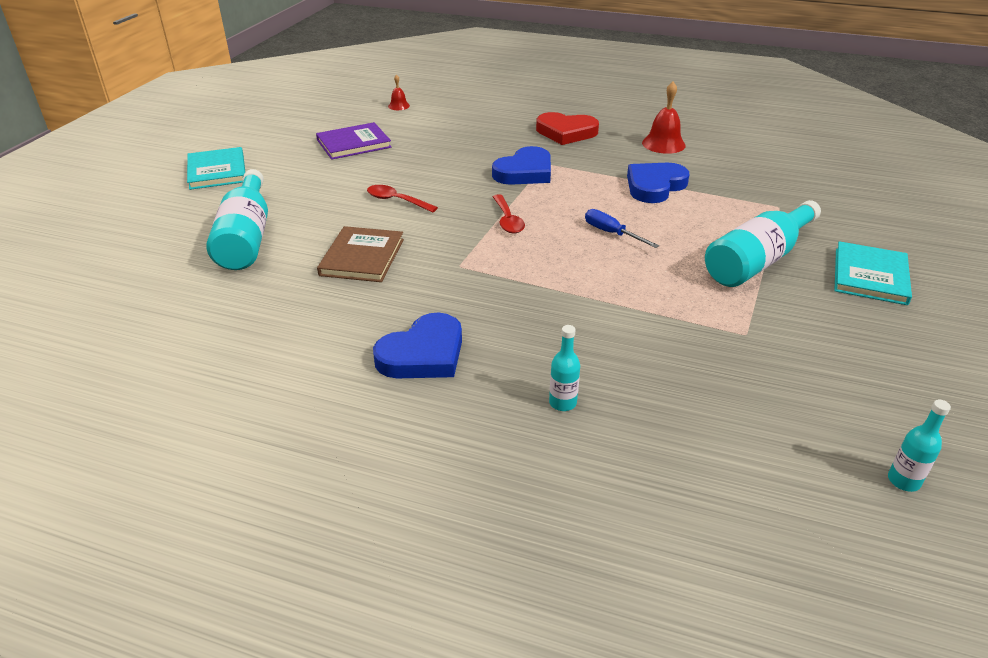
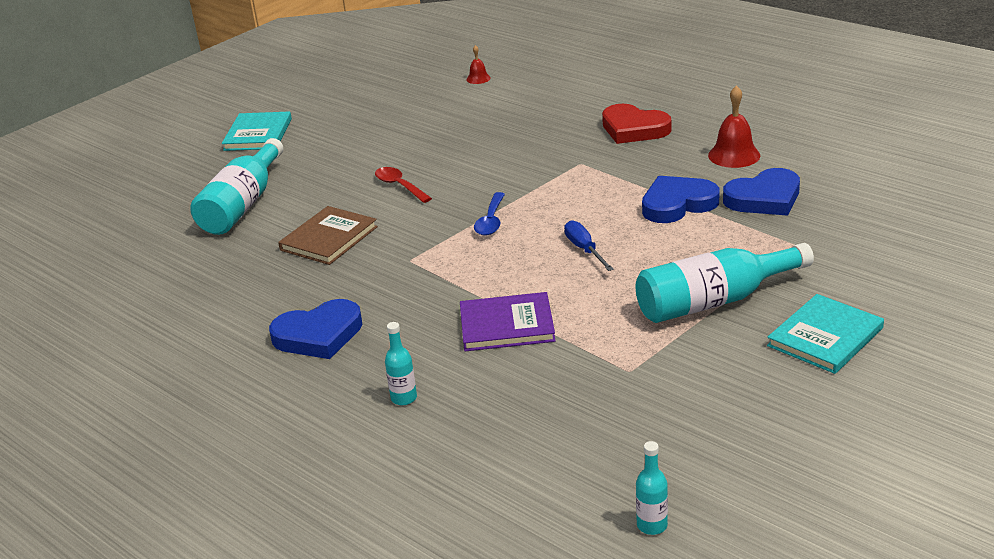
camera: 25 degrees right, 5 degrees down
(354, 144) = (402, 118): purple book -> purple book (507, 325)
(507, 220) = (491, 221): red spoon -> blue spoon
(525, 172) = (550, 170): blue heart -> blue heart (764, 198)

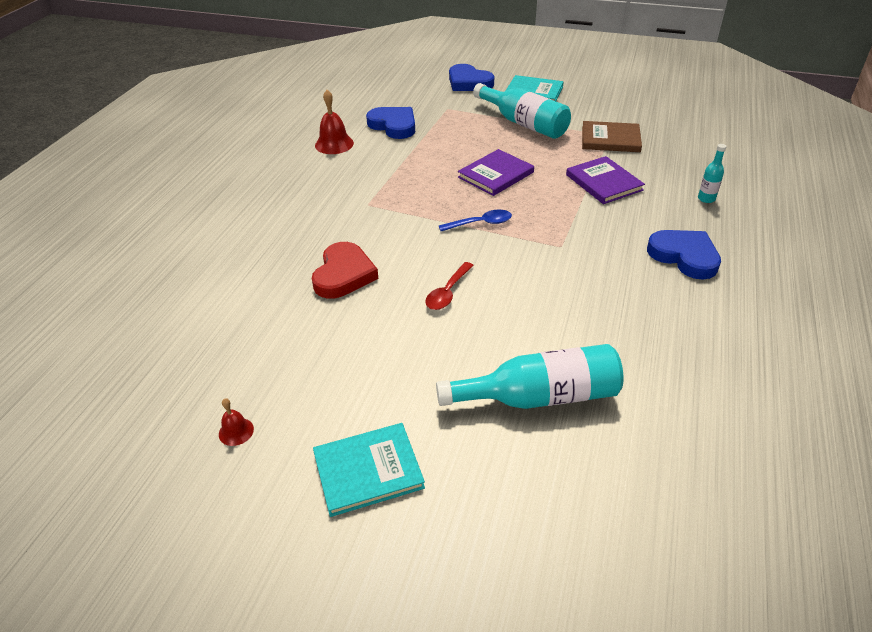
camera: 115 degrees left, 10 degrees up
(329, 238) = (560, 303): brown book -> brown book (610, 139)
(478, 78) = (182, 316): red bell -> red bell (236, 431)
(584, 249) = (496, 175): blue screwdriver -> purple book
(634, 129) = (297, 192): red heart -> red heart (344, 274)
(652, 525) = (711, 110): turquoise bottle -> none
(677, 204) = (415, 153): blue heart -> blue heart (468, 82)

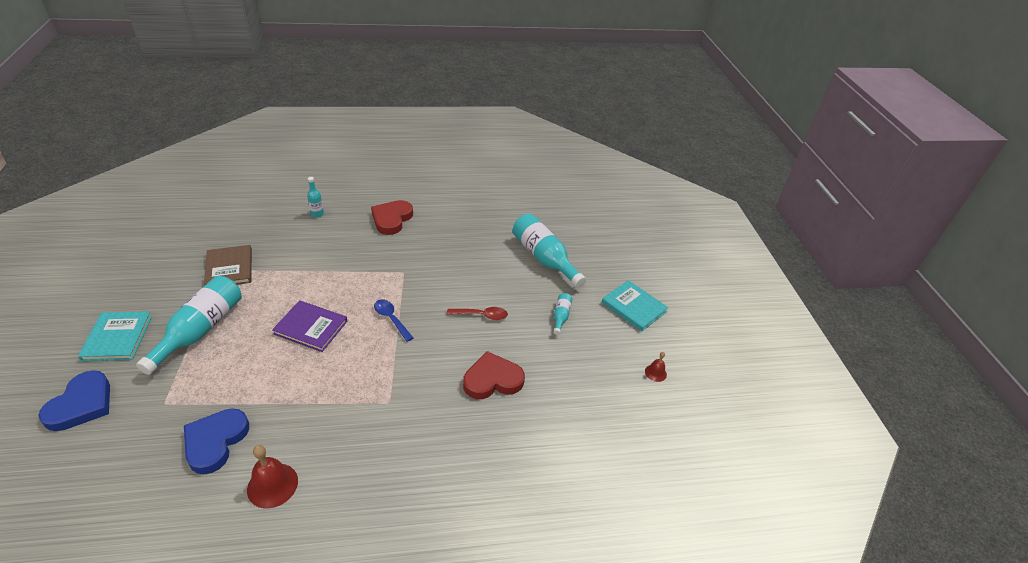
camera: 120 degrees left, 0 degrees up
(401, 368) = (561, 316): none -> turquoise bottle
(603, 182) = (307, 263): purple book -> none
(684, 256) = (392, 219): blue heart -> red heart

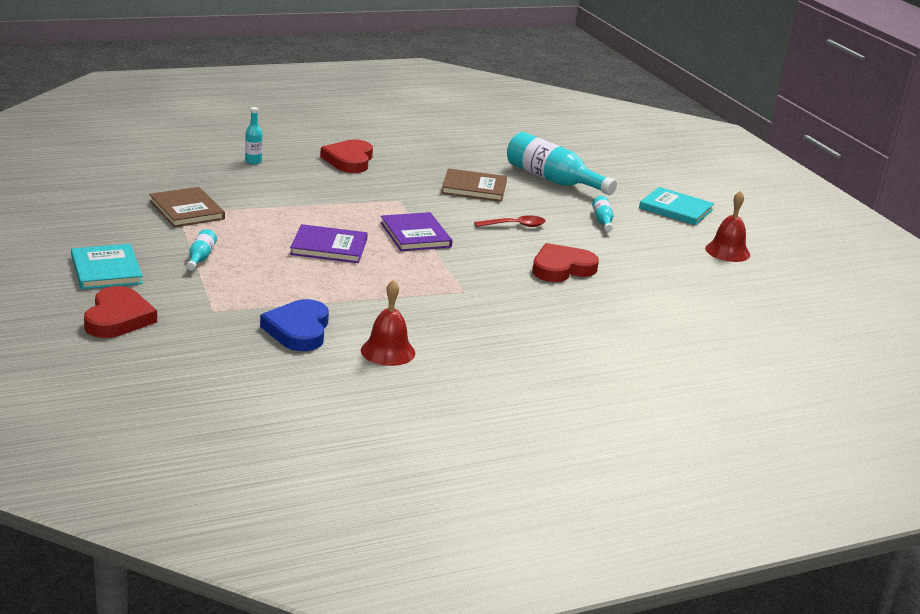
camera: 15 degrees left, 15 degrees down
(82, 404) = (118, 318): blue heart -> red heart
(200, 330) = (201, 258): turquoise bottle -> turquoise bottle, size x0.46
(391, 319) = (415, 235): blue spoon -> purple book
(473, 262) = (474, 188): none -> brown book
(655, 373) = (727, 251): red bell -> red bell, size x1.80

